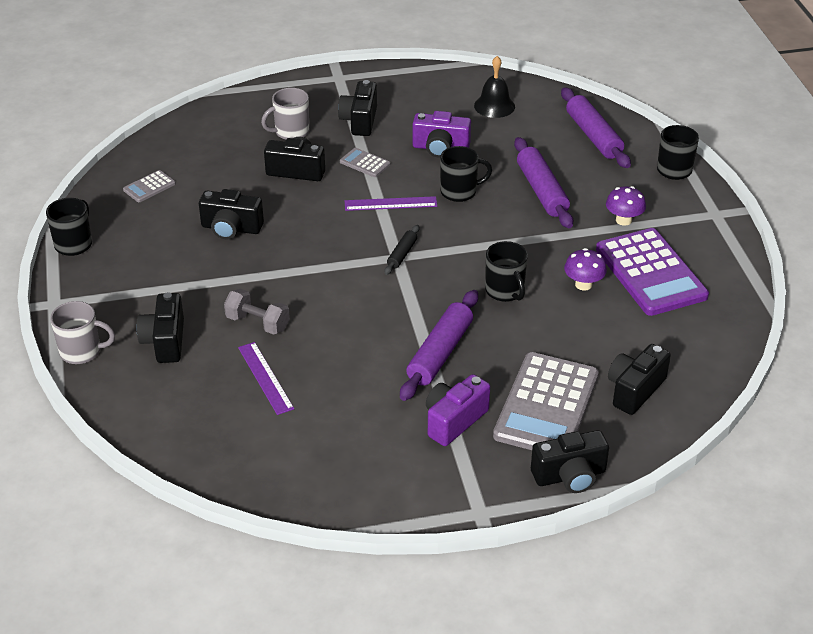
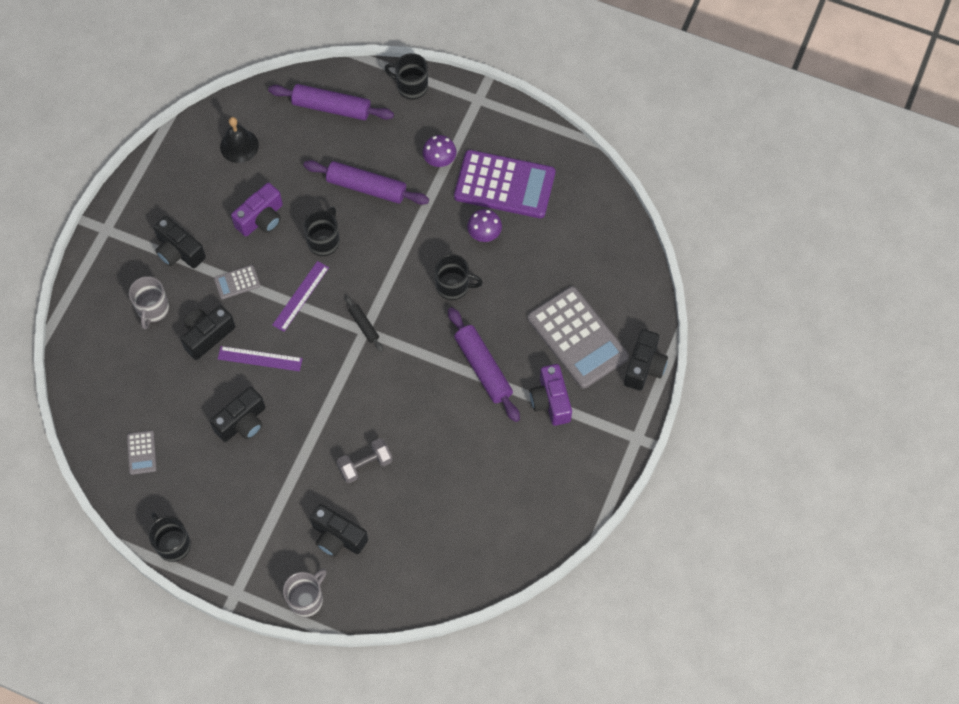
camera: 55 degrees left, 25 degrees up
(265, 377) = (425, 492): purple ruler -> purple ruler (260, 358)
(634, 390) = (602, 277): black camera -> none

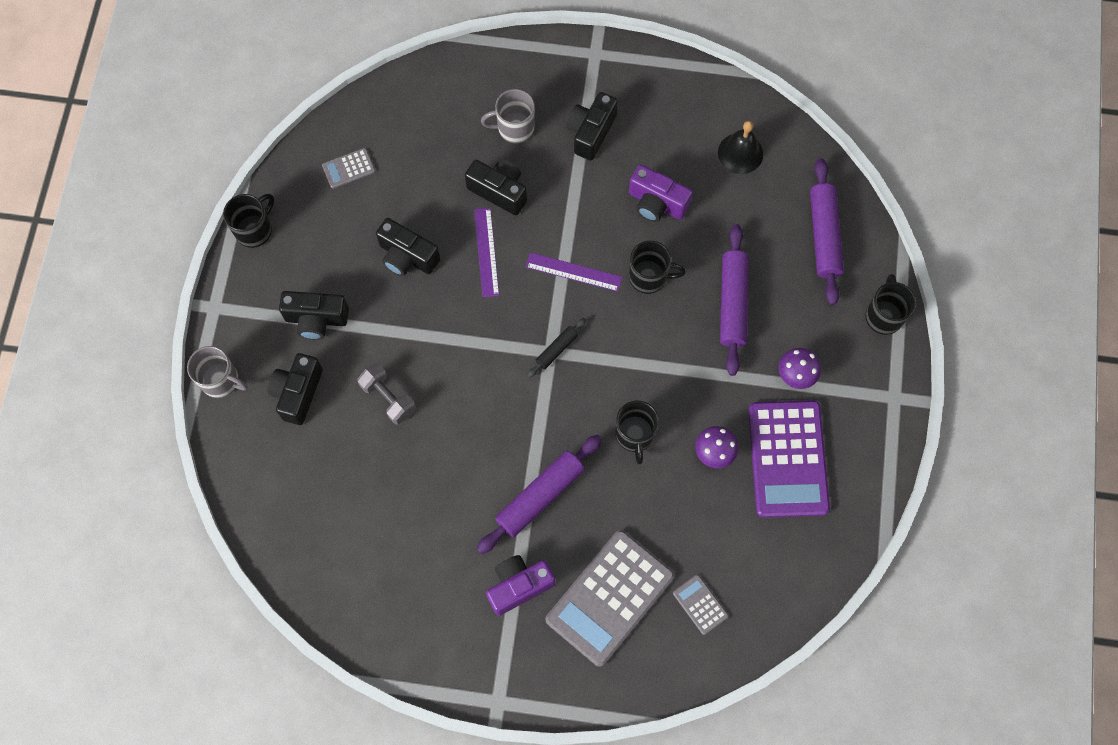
camera: 75 degrees right, 5 degrees up
(237, 282) = (571, 201): grey calculator -> grey calculator (700, 604)
(644, 367) = (593, 689): black camera -> black camera (316, 319)

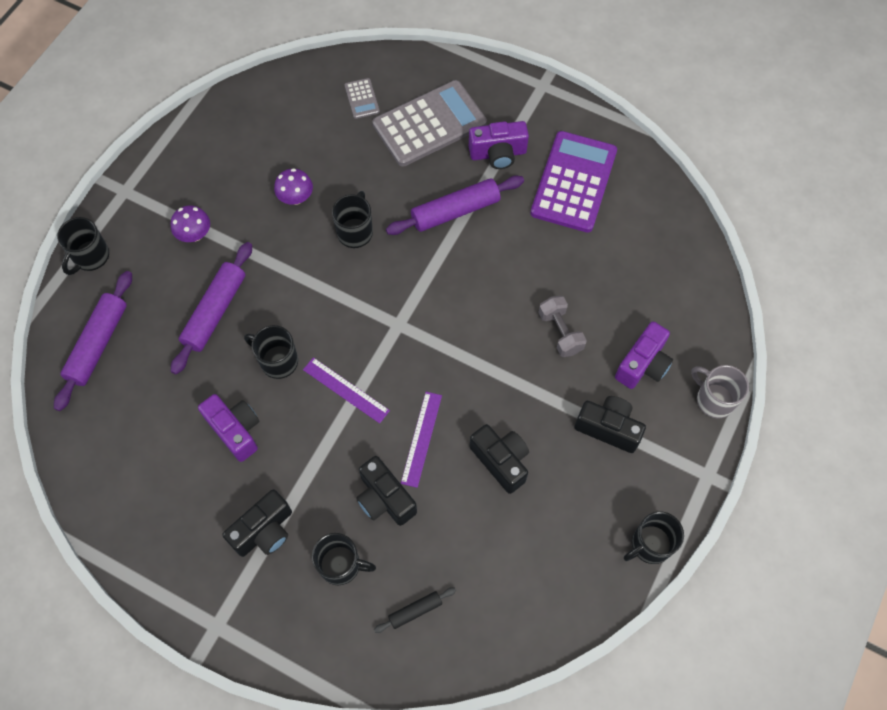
camera: 160 degrees left, 5 degrees down
(298, 393) = (643, 364): black camera -> purple camera
(348, 168) = (532, 581): grey calculator -> none
(514, 128) = (341, 565): grey mug -> black mug
(557, 349) = (392, 324): black rolling pin -> black rolling pin (415, 611)
(740, 153) = (127, 453): black bell -> none
(788, 459) = (239, 174): purple calculator -> purple calculator (573, 182)

